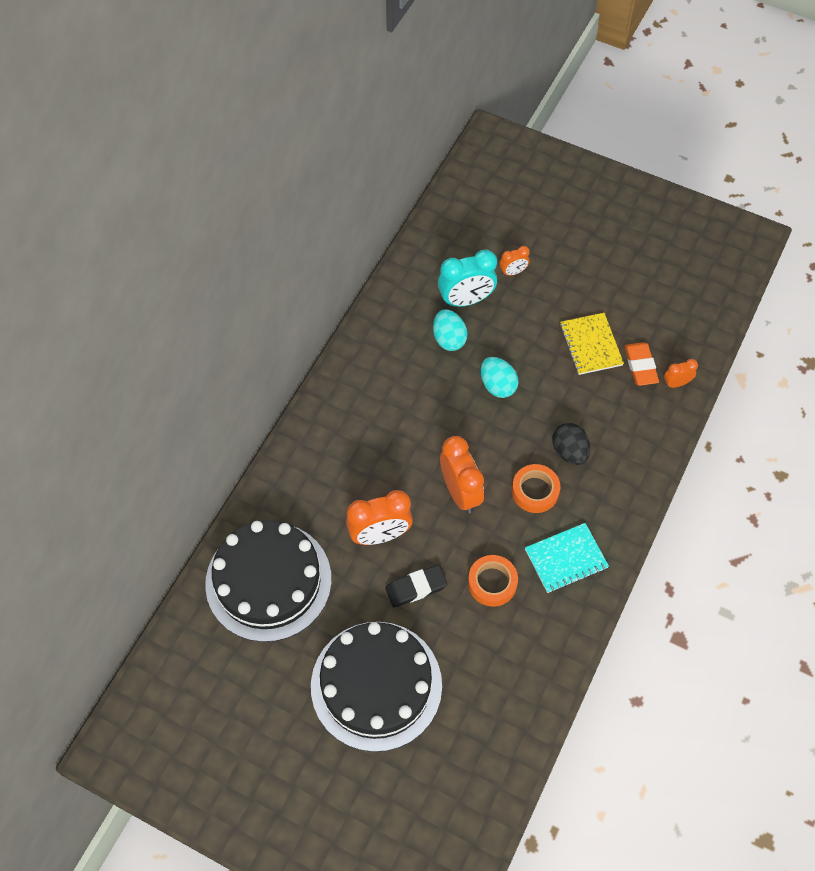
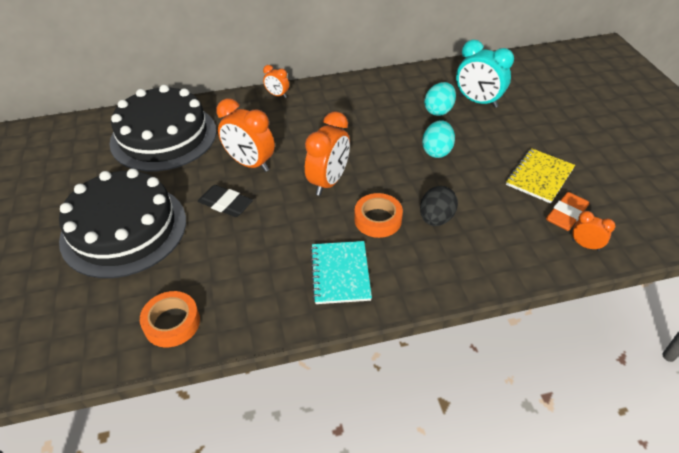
camera: 50 degrees right, 15 degrees down
(492, 583) = (271, 242): orange tape -> orange tape (172, 323)
(513, 272) = (532, 108): orange clock -> orange clock (277, 95)
(566, 559) = (340, 273): turquoise notebook -> turquoise notebook turned 60 degrees clockwise

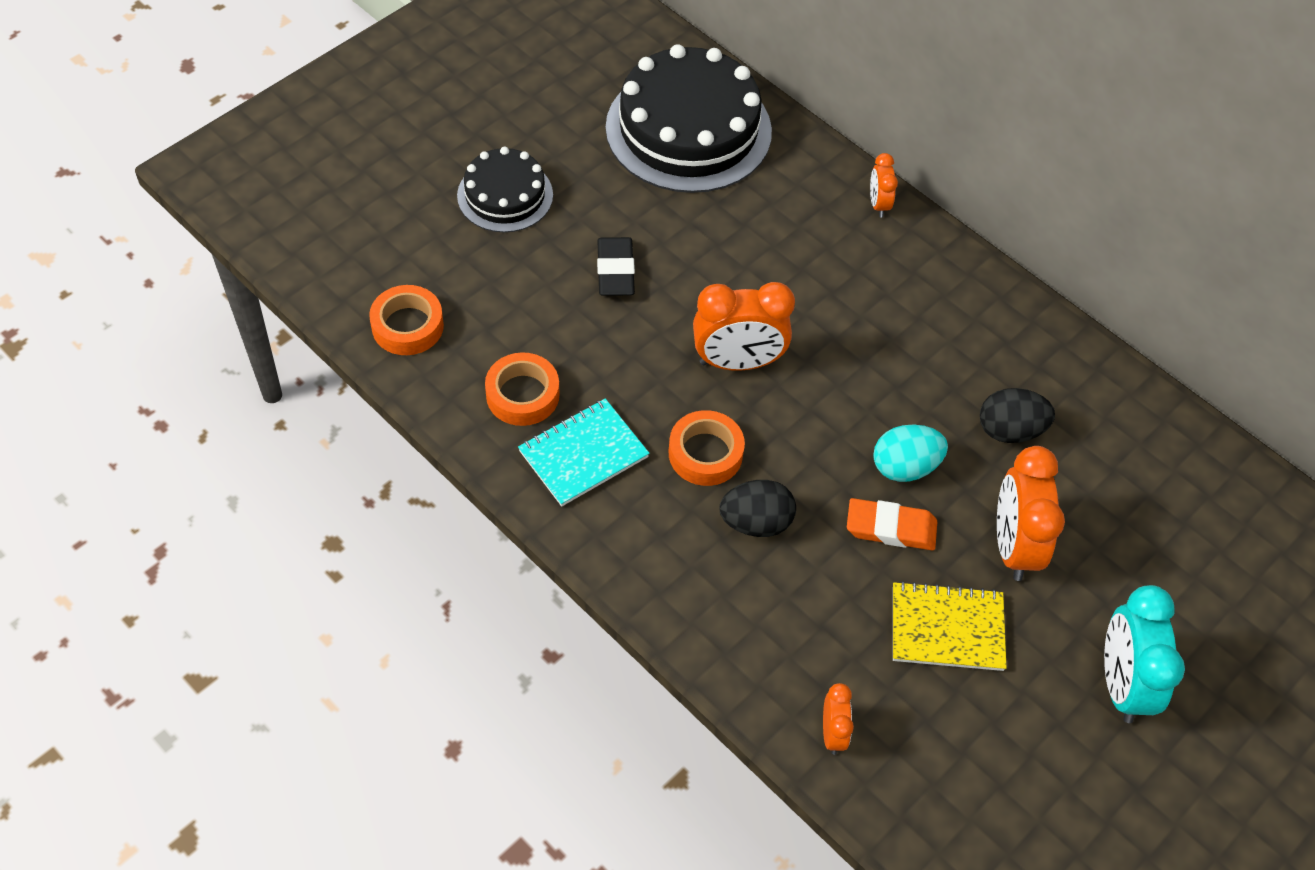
camera: 55 degrees right, 10 degrees up
(124, 229) = (505, 195): black cake -> black cake, size x0.55
(250, 164) = (707, 254): orange clock -> orange clock (1013, 546)
(275, 284) = (522, 395): none -> orange tape
(438, 111) = (1009, 430): turquoise egg -> black egg
(478, 101) = (1080, 477): turquoise clock -> turquoise clock (1121, 684)
(566, 214) = (884, 690): orange eraser -> orange eraser (890, 528)

